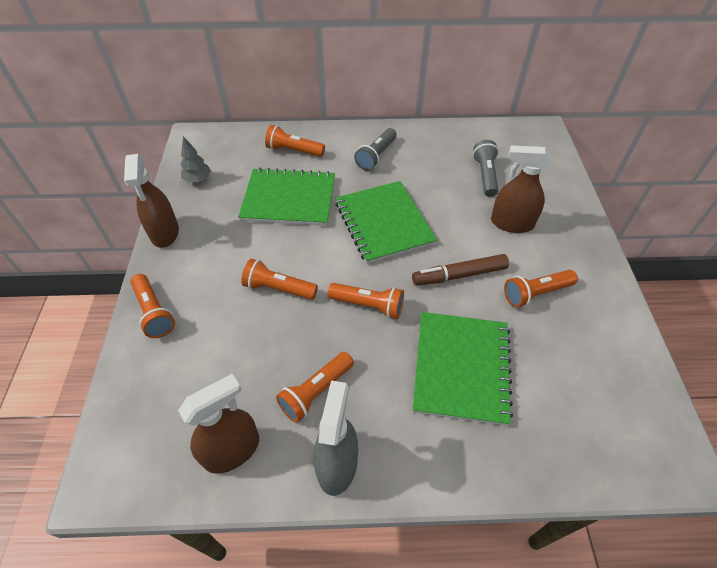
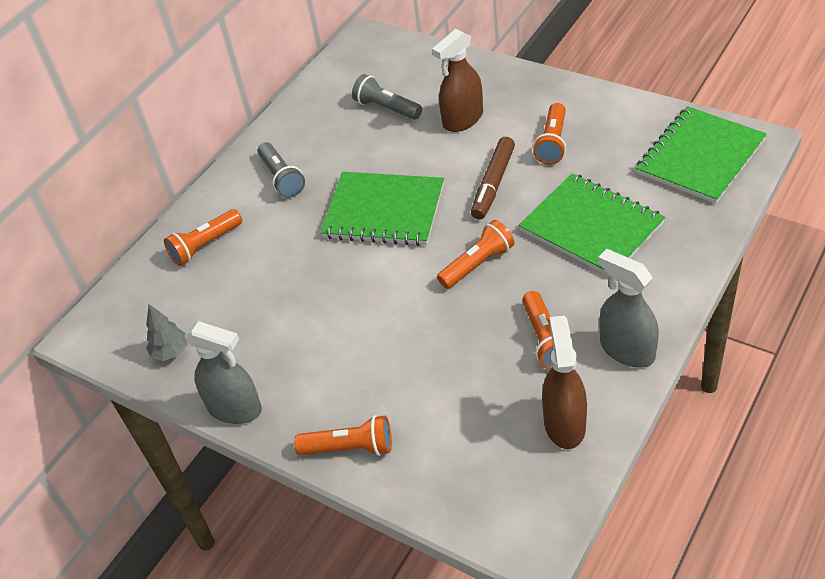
camera: 50 degrees left, 5 degrees down
(165, 233) = (235, 408): brown spray bottle -> grey spray bottle
(278, 289) = (402, 328): orange flashlight -> none
(289, 199) = (281, 276): green notebook -> green notebook (700, 157)

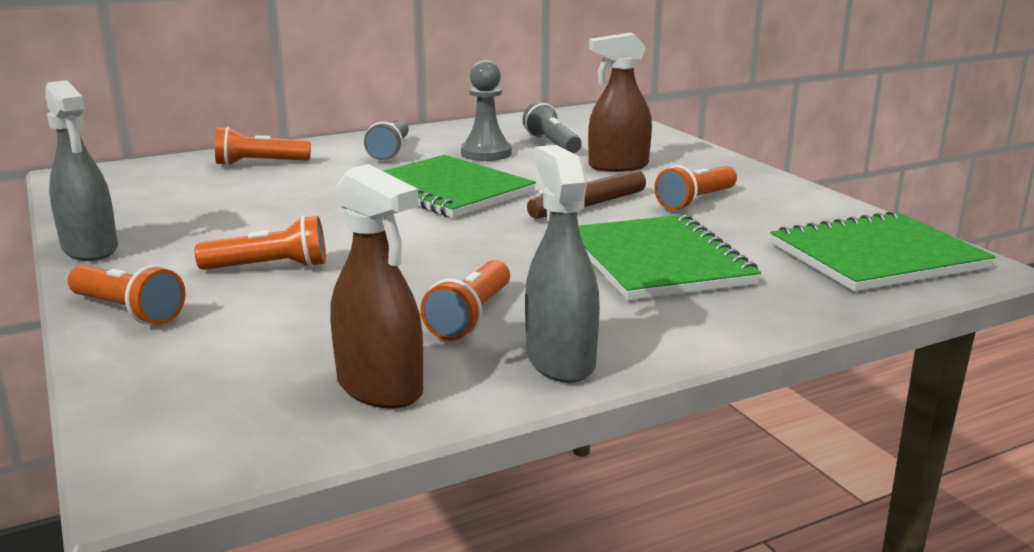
camera: 25 degrees right, 25 degrees down
(171, 352) = (114, 203): grey tree -> none
(354, 146) = (486, 153): none -> grey pawn
(477, 264) = (485, 245): orange flashlight -> orange flashlight (270, 267)
(564, 424) = (380, 388): brown spray bottle -> brown spray bottle turned 105 degrees clockwise

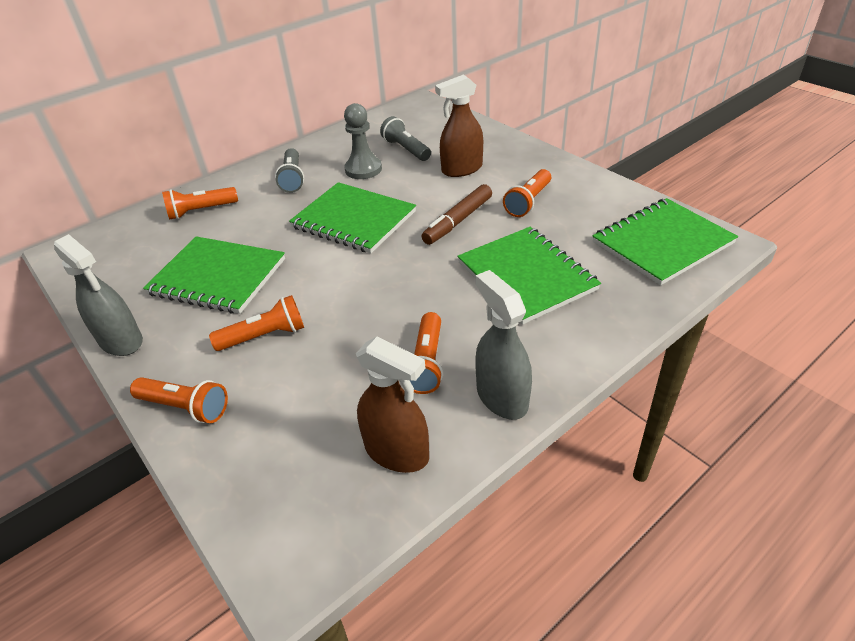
camera: 10 degrees left, 20 degrees up
(244, 215) = (218, 277): none -> green notebook

